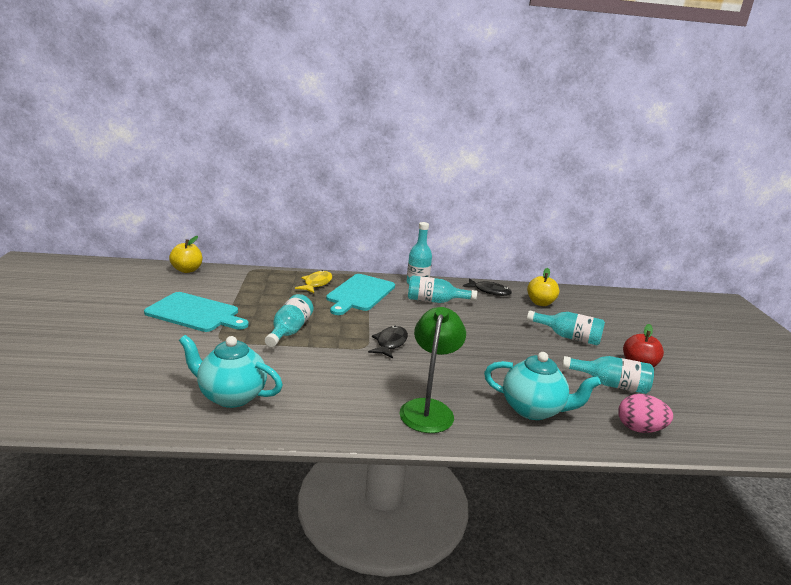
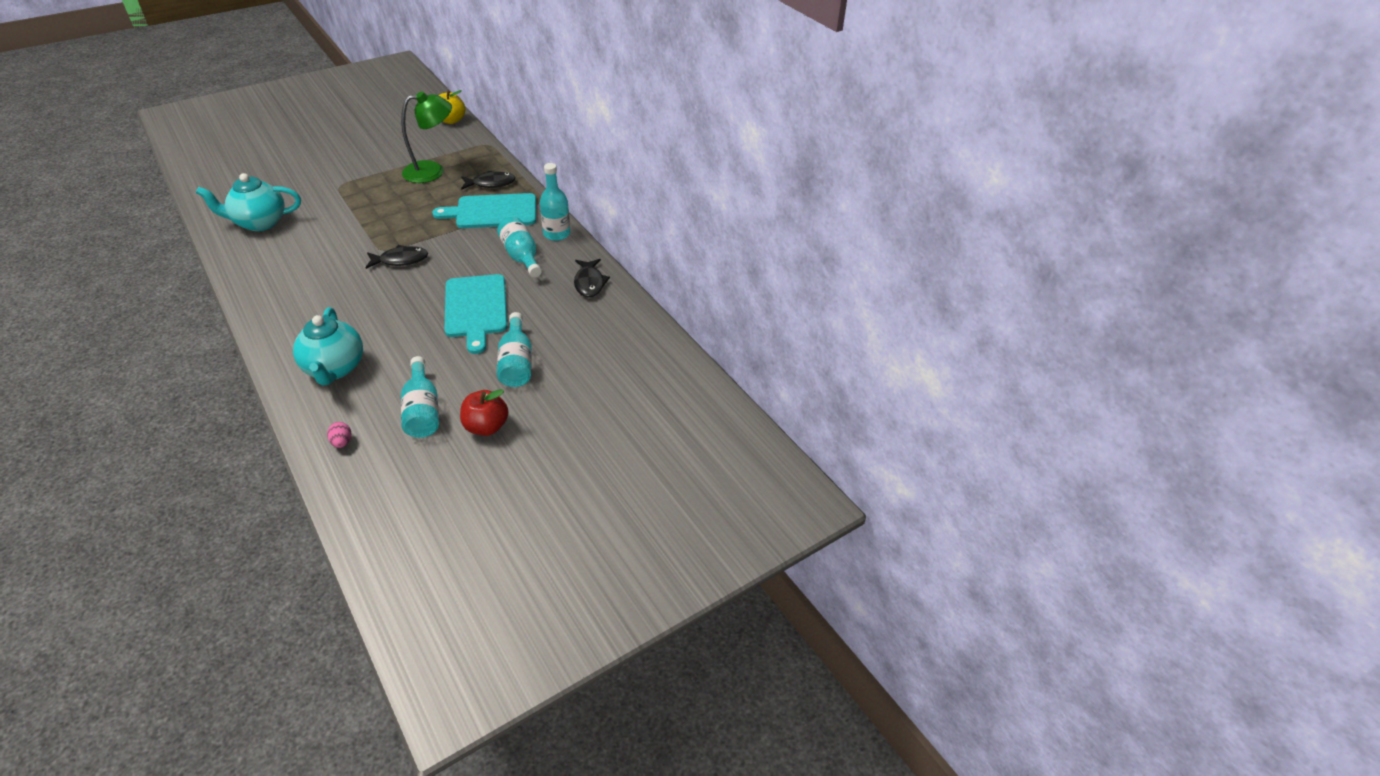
camera: 60 degrees right, 20 degrees up
(195, 313) = (374, 158): turquoise cutting board -> turquoise cutting board (476, 309)
(231, 396) = (259, 223): turquoise teapot -> turquoise teapot turned 90 degrees counterclockwise
(289, 331) = (380, 207): turquoise bottle -> none
(316, 284) = (491, 183): yellow fish -> black fish
(428, 409) = (298, 312): green lamp -> green lamp (432, 171)
(540, 303) = (595, 325): yellow apple -> none
(639, 429) = (342, 442): pink egg -> pink egg, size x0.56

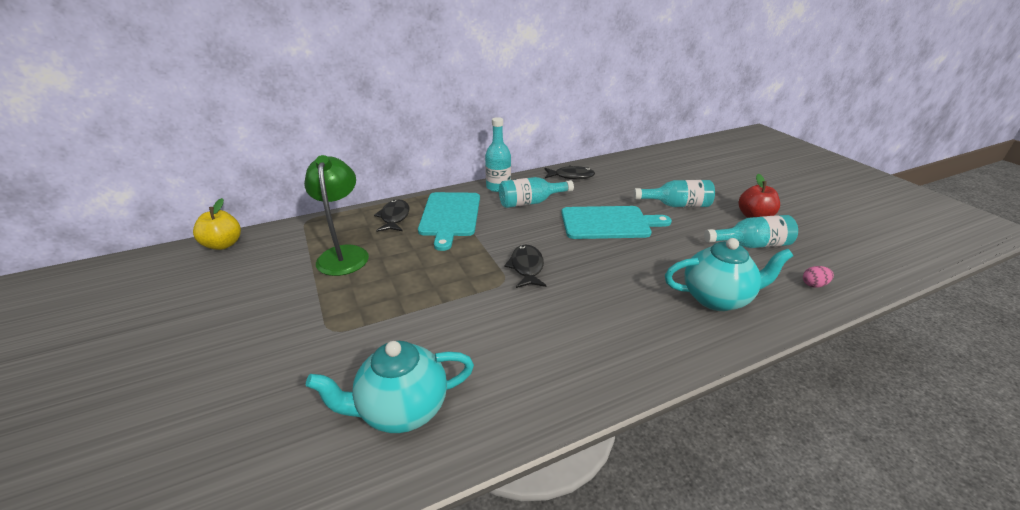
camera: 80 degrees left, 10 degrees down
(259, 223) = (402, 409): turquoise teapot -> turquoise teapot turned 75 degrees clockwise

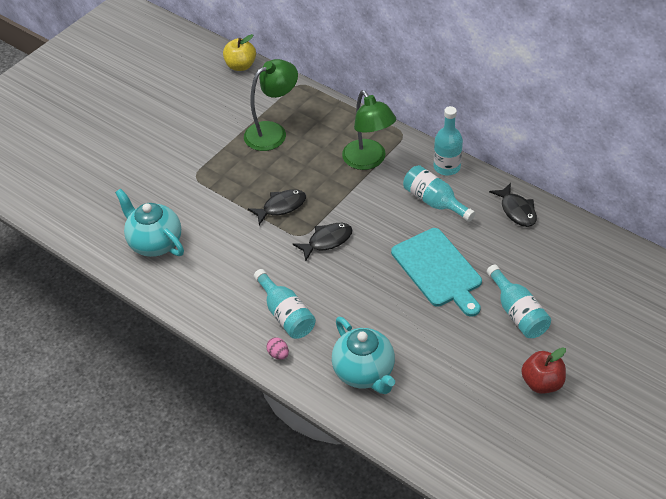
camera: 65 degrees right, 15 degrees up
(394, 217) = (341, 129): black fish -> black fish (281, 207)
(450, 216) = (368, 161): turquoise cutting board -> green lamp
(752, 245) = (476, 386): turquoise bottle -> turquoise bottle (286, 314)
(814, 285) = (433, 440): pink egg -> pink egg (278, 354)

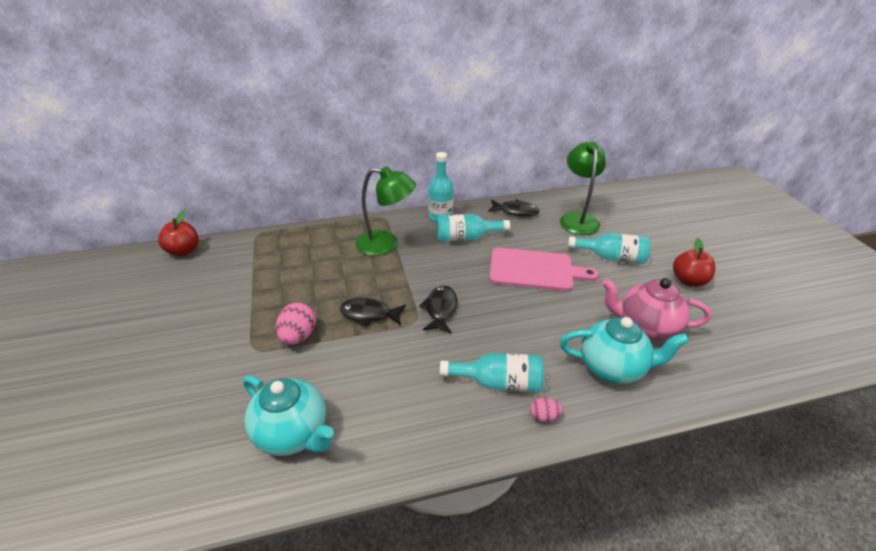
camera: 55 degrees left, 10 degrees down
(155, 243) = (293, 434): turquoise teapot -> turquoise teapot turned 135 degrees counterclockwise
(225, 187) = (298, 336): none -> pink egg
(241, 66) = (183, 251): yellow apple -> red apple
(273, 132) = (282, 273): green lamp -> green lamp (577, 219)
(281, 207) = (369, 314): black fish -> black fish turned 90 degrees counterclockwise
(436, 375) = (645, 327): none -> pink teapot
(438, 270) = (535, 270): turquoise cutting board -> pink cutting board

